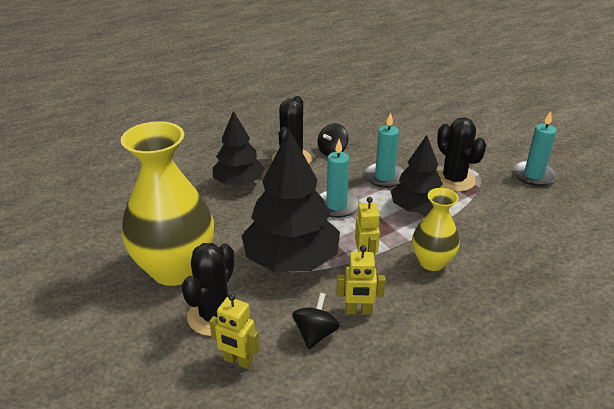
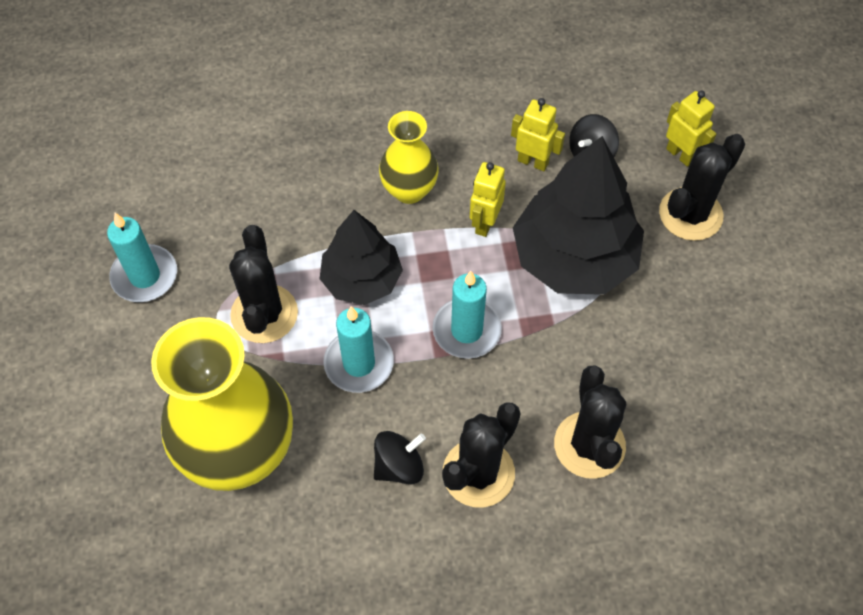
camera: 155 degrees left, 25 degrees up
(175, 269) = (723, 300): yellow vase -> yellow vase (239, 452)
(238, 182) = (589, 445): black tree -> black cactus

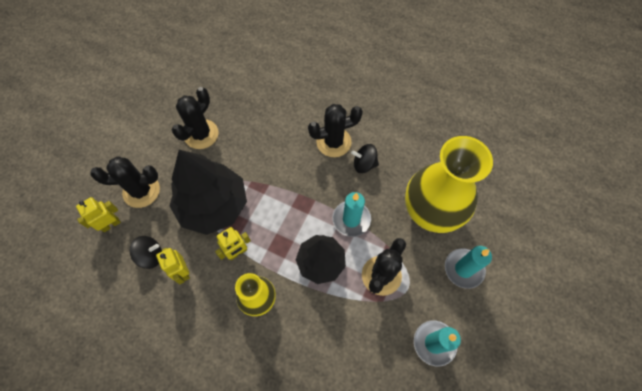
camera: 145 degrees left, 5 degrees up
(466, 330) = (291, 203): turquoise candle -> turquoise candle (463, 269)
(589, 445) = (281, 125): black cactus -> black cactus (201, 134)
(680, 154) = (111, 224): yellow robot -> yellow robot turned 60 degrees clockwise

